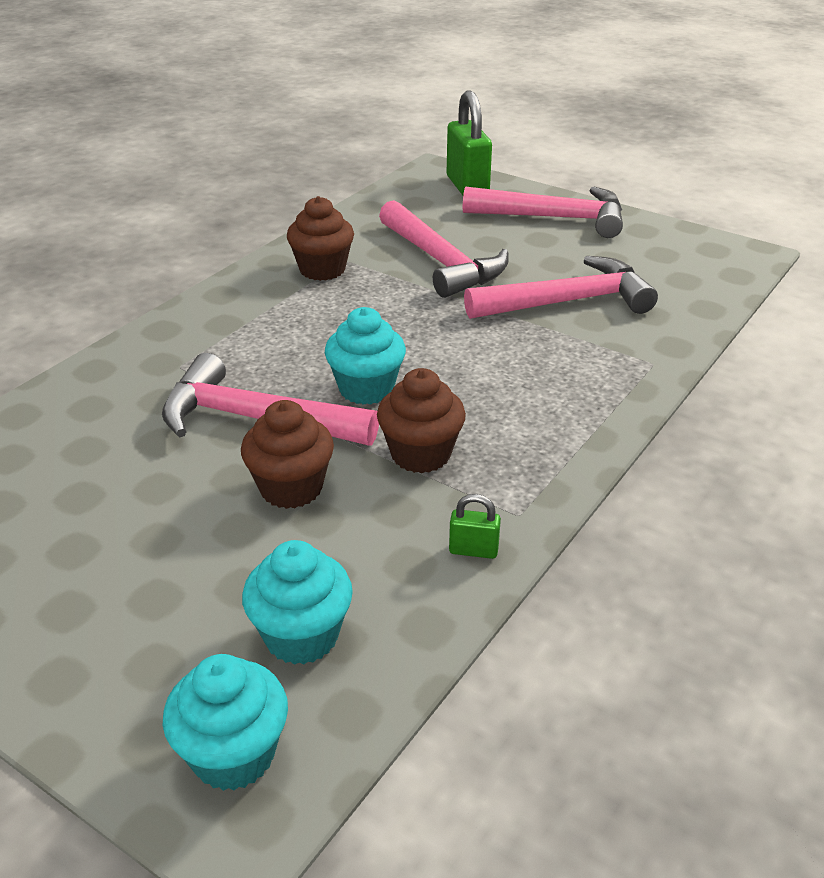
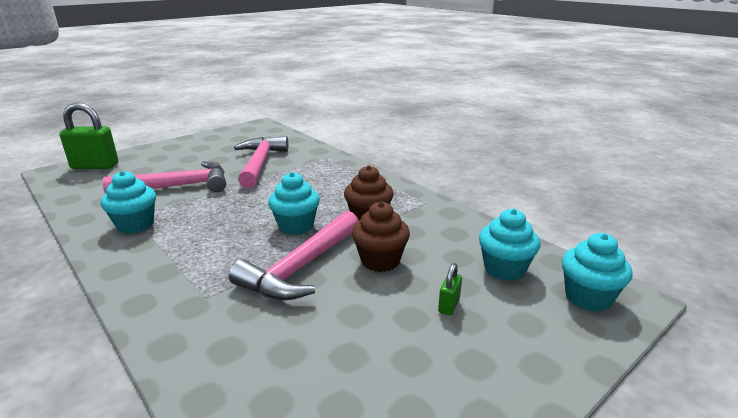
camera: 75 degrees left, 10 degrees down
(322, 269) = (135, 225): brown cupcake -> turquoise cupcake
(473, 550) = (448, 216): green padlock -> green padlock (449, 305)
(554, 218) = (171, 152): pink hammer -> none

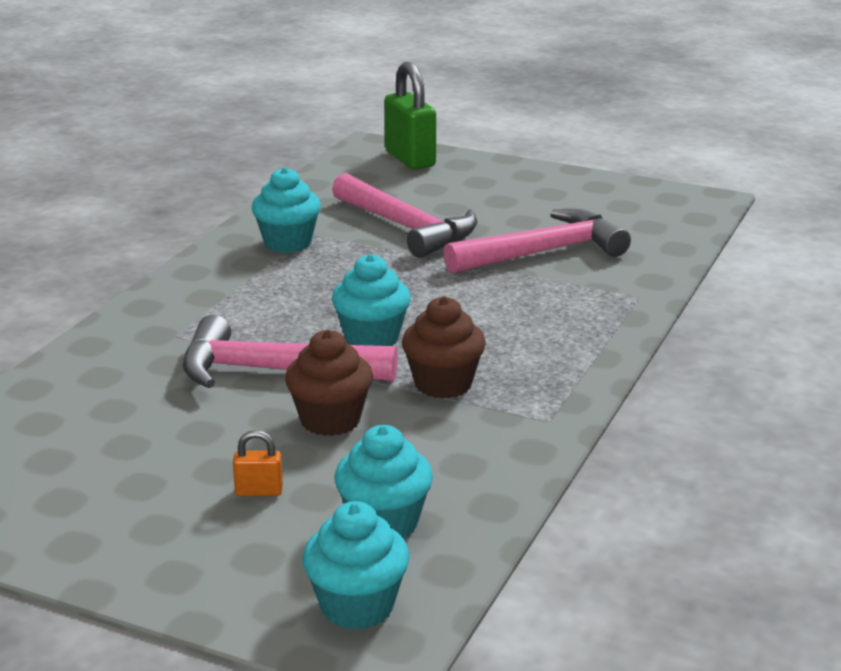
camera: 65 degrees right, 0 degrees up
(449, 305) = (259, 491): green padlock -> orange padlock

